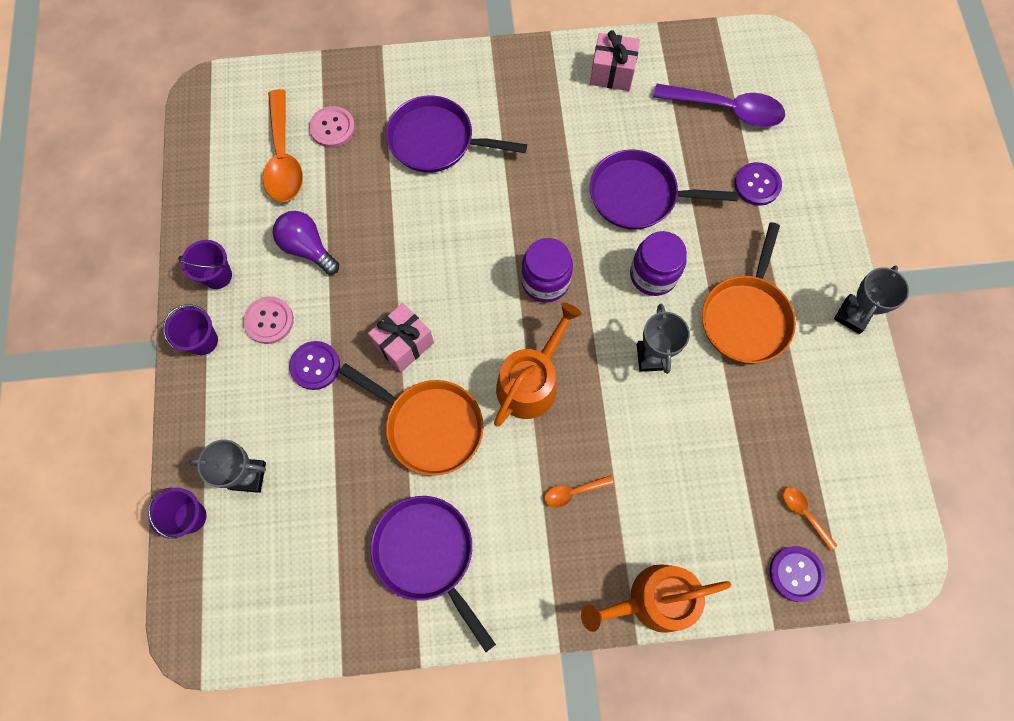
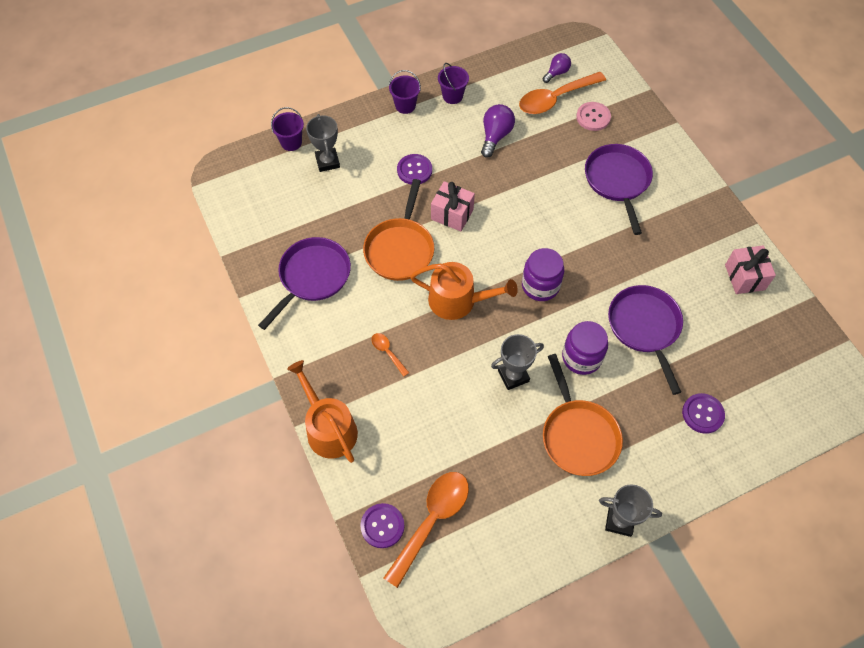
camera: 70 degrees right, 10 degrees down
(244, 140) = (556, 73): none -> purple light bulb
(269, 321) = (434, 134): pink button -> none
(726, 109) = (761, 371): purple spoon -> none
(746, 317) = (578, 435): orange pan -> orange pan turned 105 degrees counterclockwise
(804, 513) = (432, 521): orange spoon -> orange spoon, size x2.13

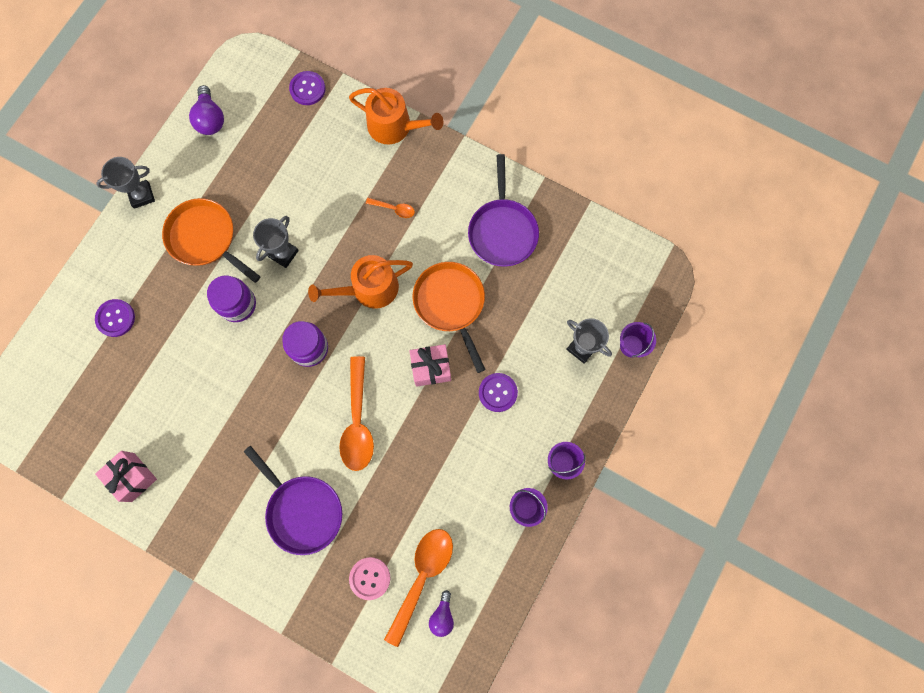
camera: 145 degrees right, 15 degrees up
(432, 521) = (275, 113): orange spoon -> orange spoon (358, 422)
(495, 136) = (450, 485): purple light bulb -> purple light bulb (210, 119)
(645, 327) = (199, 366): purple pan -> none

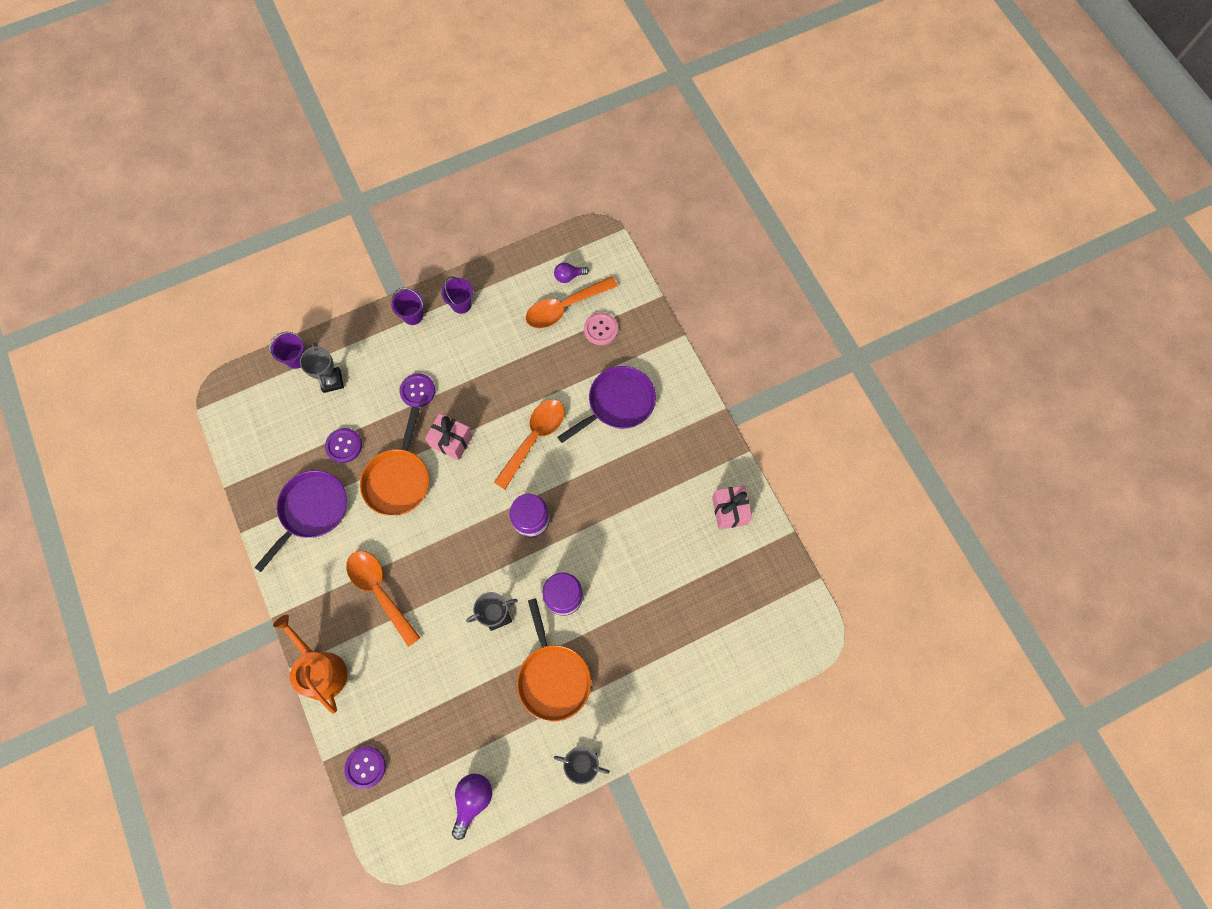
camera: 145 degrees left, 5 degrees down
(115, 318) = (671, 655): purple button -> purple button (344, 446)
(302, 510) = (618, 403): purple pan -> purple pan turned 60 degrees clockwise
(369, 289) = (451, 536): orange watering can -> none
(394, 209) = (380, 591): orange spoon -> orange spoon, size x2.13
(442, 615) = (569, 276): purple light bulb -> purple light bulb turned 150 degrees counterclockwise

